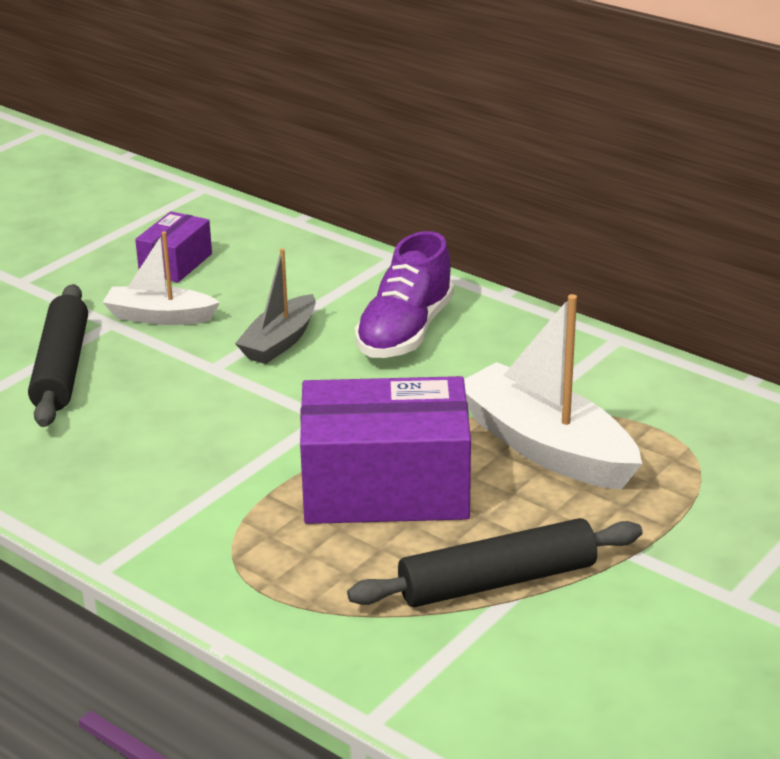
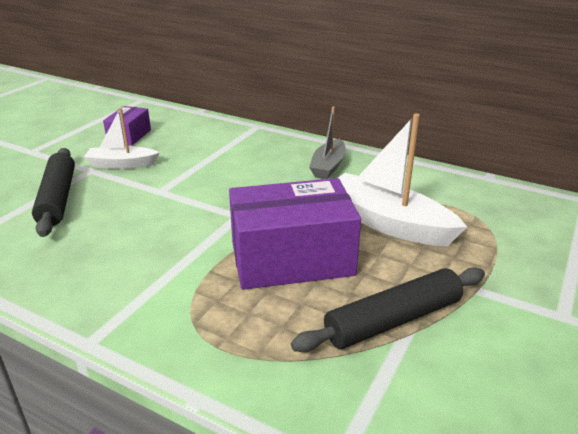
camera: 10 degrees left, 0 degrees up
(280, 341) = (200, 173): grey boat -> grey boat (328, 166)
(405, 332) = (276, 163): purple shoe -> none

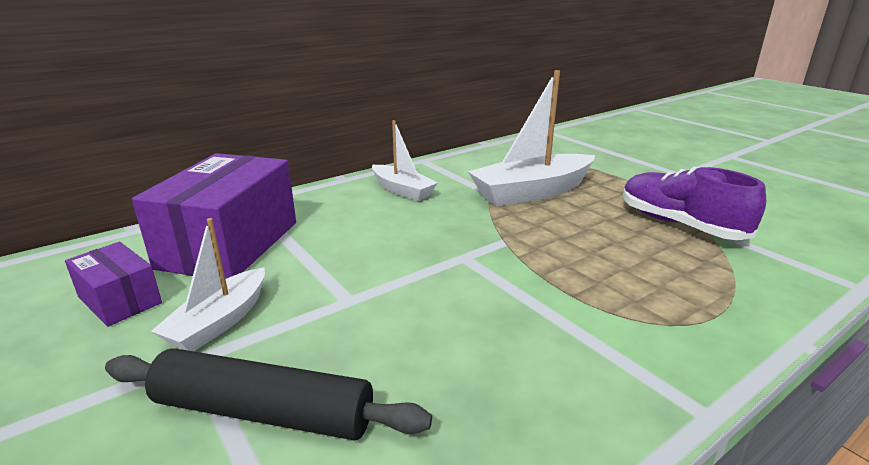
camera: 65 degrees left, 5 degrees down
(292, 259) = (570, 245): purple box -> purple box (229, 244)
(328, 166) = (402, 190): grey boat -> white boat
(393, 320) = (680, 225): black rolling pin -> purple shoe

